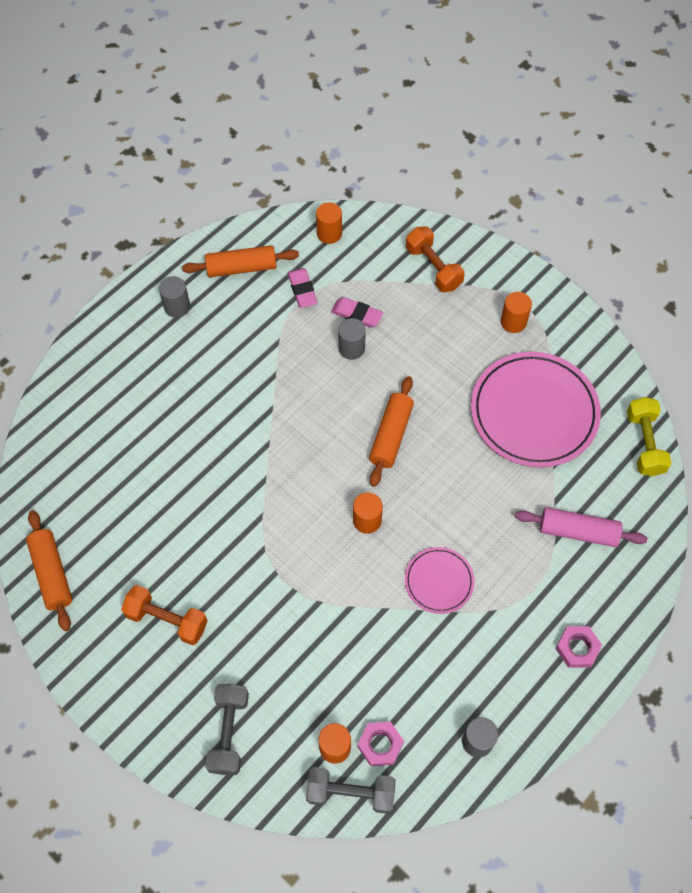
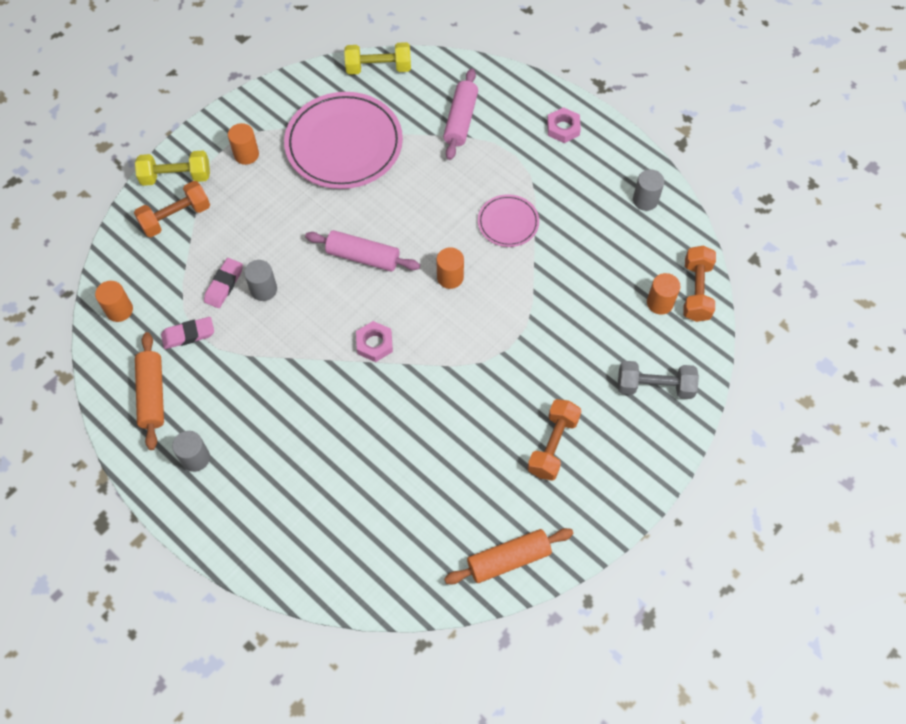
camera: 90 degrees left, 0 degrees up
(350, 793) = (696, 291): grey dumbbell -> orange dumbbell
(380, 745) = (654, 269): pink nut -> pink nut (374, 344)
(391, 435) = (363, 257): orange rolling pin -> pink rolling pin
(481, 263) = (176, 176): none -> yellow dumbbell

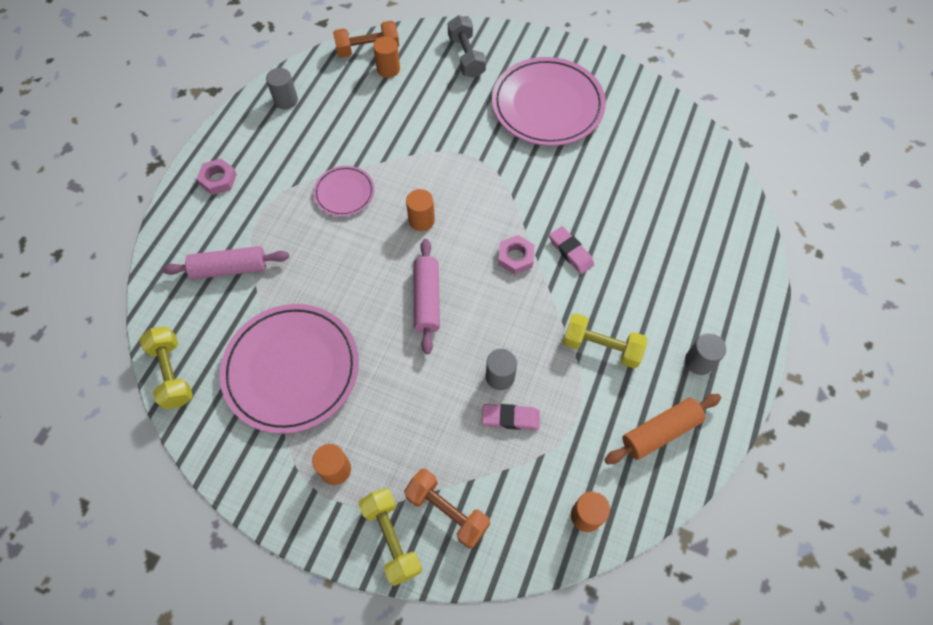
camera: 110 degrees left, 0 degrees up
(188, 335) = (581, 427): pink eraser -> pink eraser (570, 252)
(250, 380) = (601, 347): none -> yellow dumbbell
(508, 559) = (652, 108): orange rolling pin -> none
(553, 445) = (547, 105): orange dumbbell -> pink plate

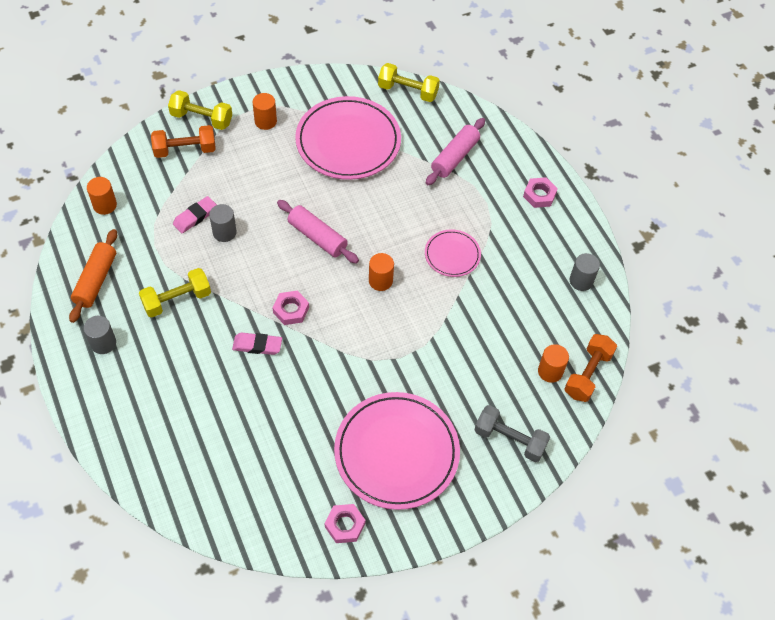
camera: 130 degrees right, 5 degrees down
(627, 94) = (345, 525): none -> pink nut

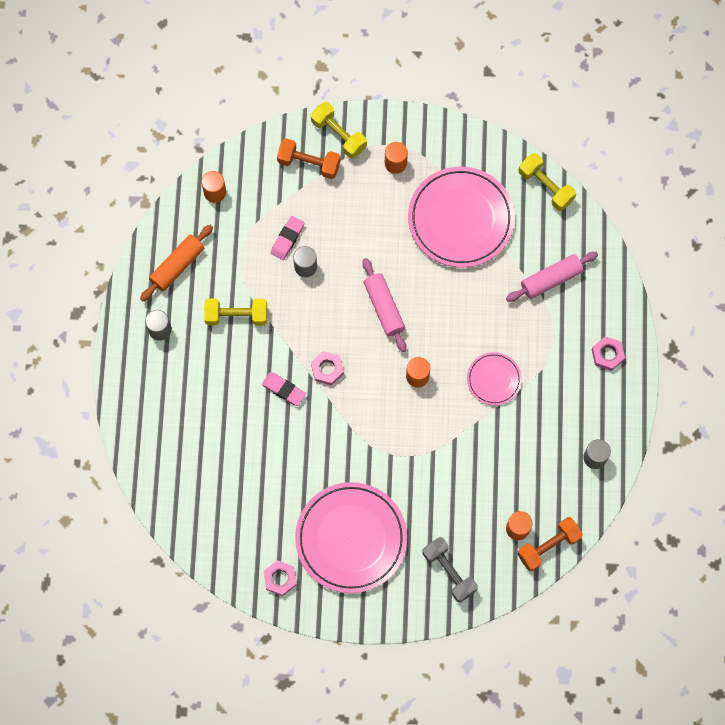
camera: 30 degrees right, 15 degrees up
(195, 217) = (287, 239): pink eraser -> pink eraser turned 45 degrees counterclockwise

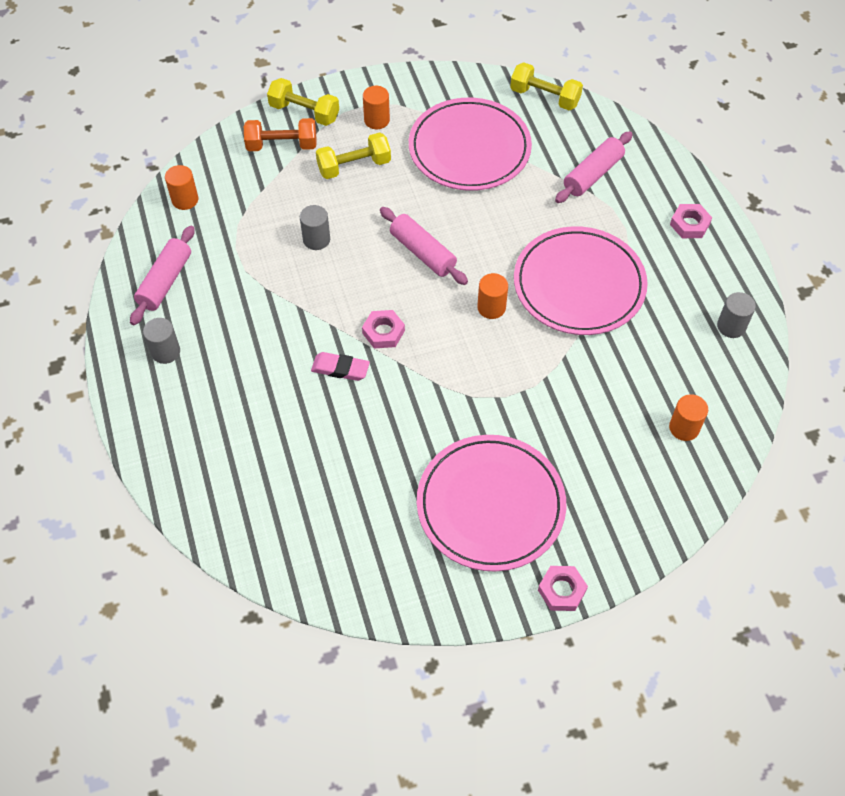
camera: 20 degrees left, 15 degrees down
(177, 266) = (165, 281): orange rolling pin -> pink rolling pin
(236, 315) = (254, 310): yellow dumbbell -> yellow dumbbell (354, 166)
(280, 578) = (421, 583): pink nut -> pink nut (562, 590)
(287, 239) = (285, 220): pink eraser -> none
(449, 571) = (627, 502): grey dumbbell -> none
(494, 379) = (579, 284): pink plate -> pink plate, size x1.99
(548, 546) = (729, 435): orange dumbbell -> none

